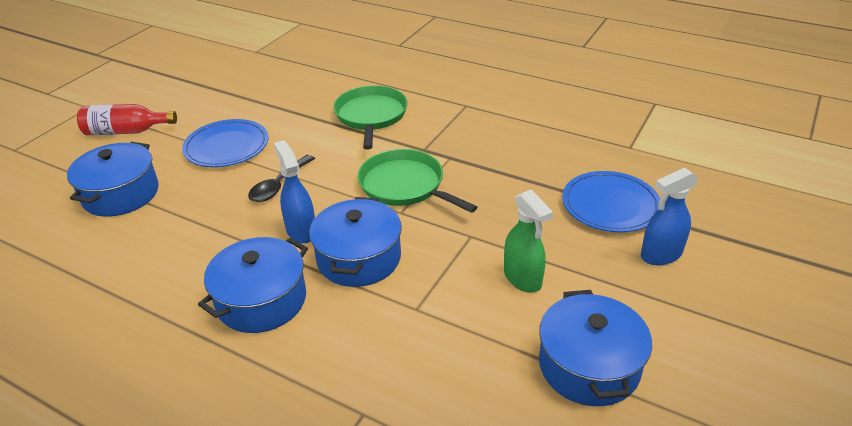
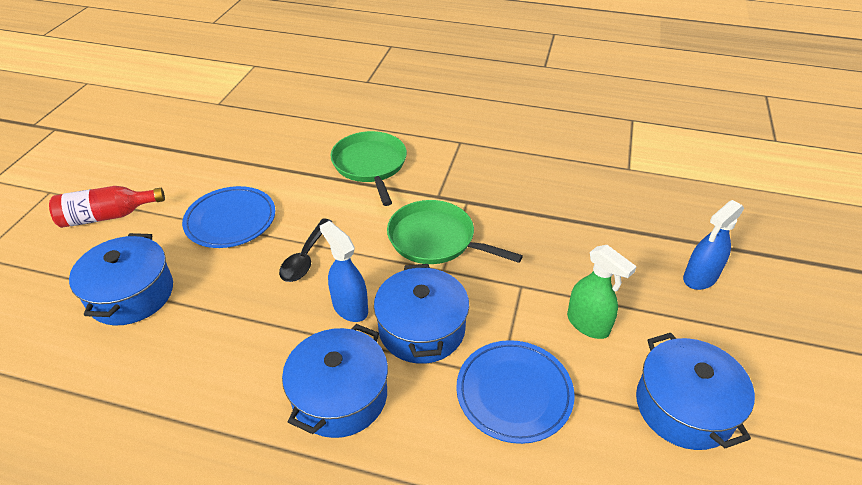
camera: 15 degrees left, 5 degrees up
(610, 205) = (635, 233): blue plate -> blue plate (514, 393)

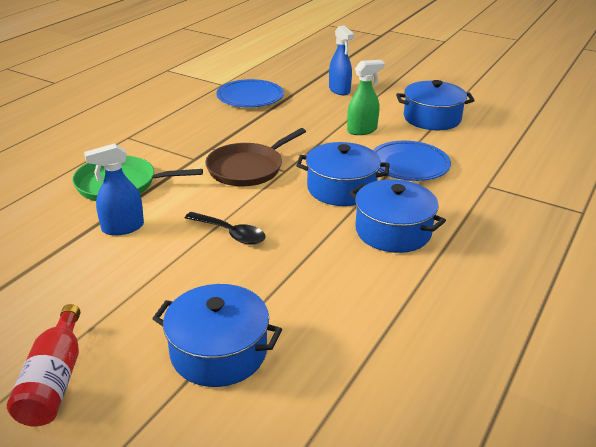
camera: 75 degrees left, 10 degrees down
(230, 220) = (141, 276): blue plate -> blue plate (250, 97)
(350, 307) = (304, 217): blue spray bottle -> blue spray bottle (122, 228)
(435, 239) = (248, 168): green pan -> brown pan

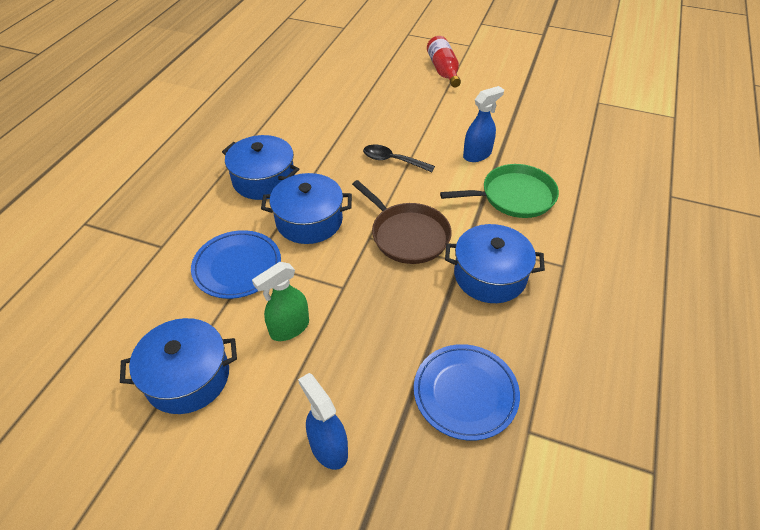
camera: 170 degrees right, 15 degrees up
(218, 352) = (368, 90): blue pot -> blue pot (490, 275)
(248, 168) = (407, 235): brown pan -> brown pan turned 105 degrees clockwise

